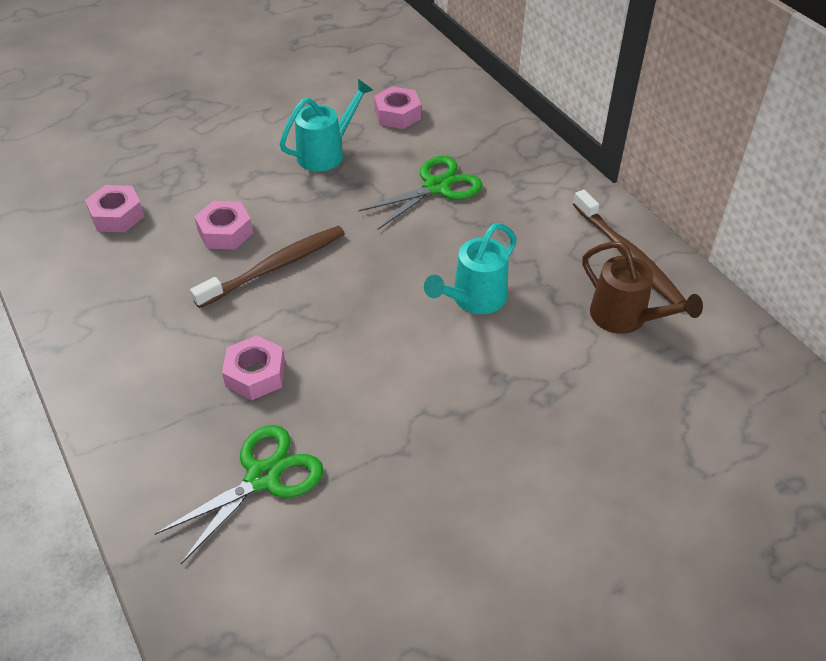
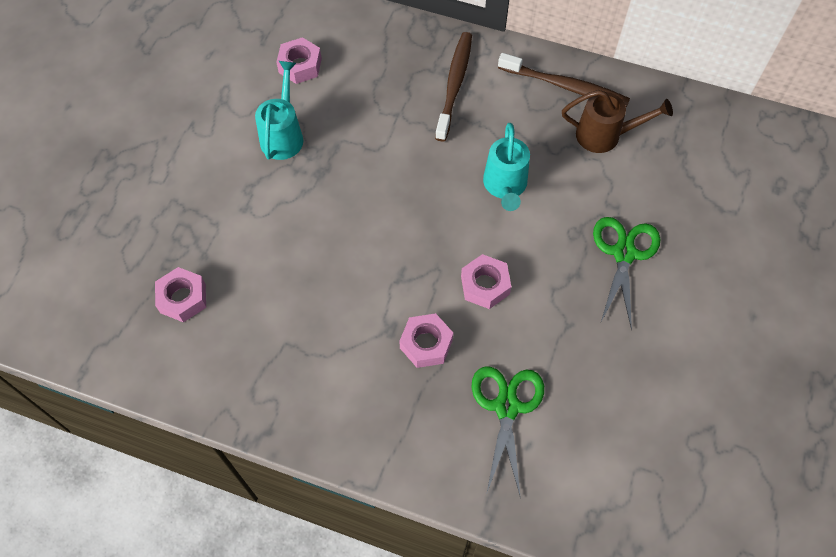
camera: 40 degrees left, 15 degrees up
(225, 232) = (283, 253): pink nut -> pink nut (485, 285)
(275, 267) = (350, 255): brown toothbrush -> brown toothbrush (454, 85)
(436, 187) = (393, 112): green scissors -> green scissors (624, 253)

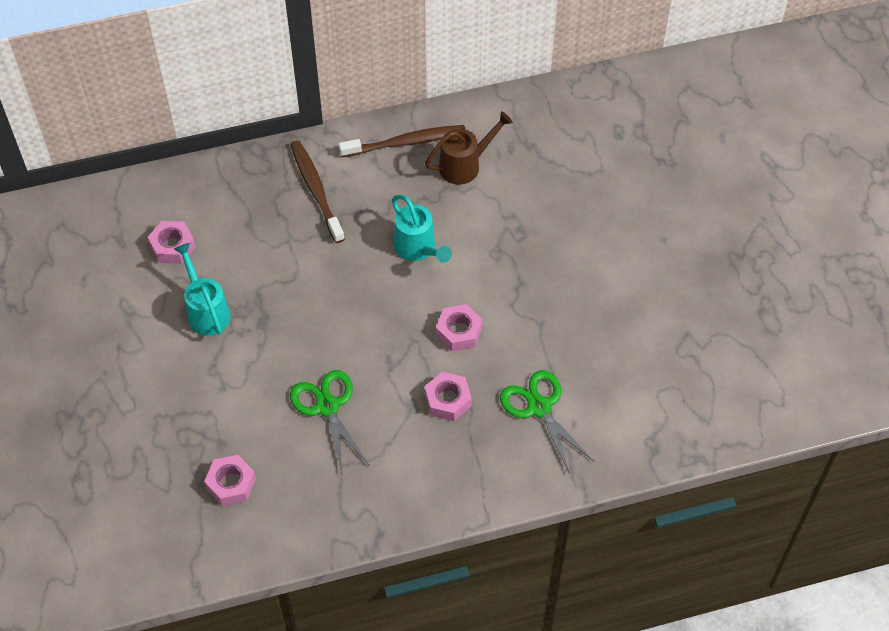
camera: 35 degrees left, 5 degrees down
(624, 253) = (543, 247): green scissors -> green scissors (327, 407)

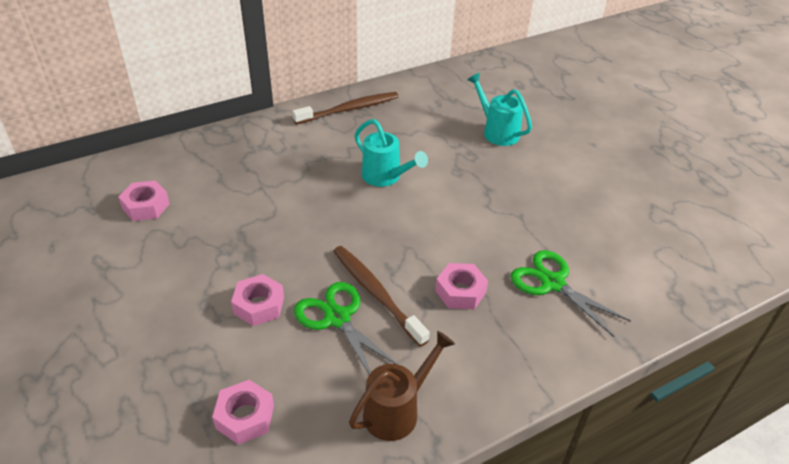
camera: 15 degrees left, 15 degrees down
(206, 311) = (188, 253): turquoise watering can -> turquoise watering can (497, 131)
(316, 190) = (279, 149): brown toothbrush -> brown toothbrush (376, 293)
(459, 331) = (448, 233): pink nut -> pink nut (259, 305)
(465, 165) = (405, 117): brown watering can -> brown watering can (397, 410)

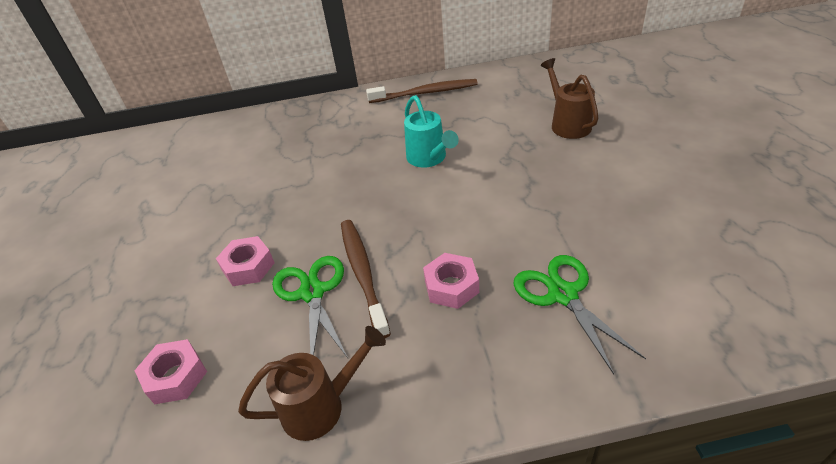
camera: 25 degrees right, 0 degrees up
(146, 206) = (206, 163): pink nut -> none
(497, 131) = (567, 124): turquoise watering can -> brown watering can

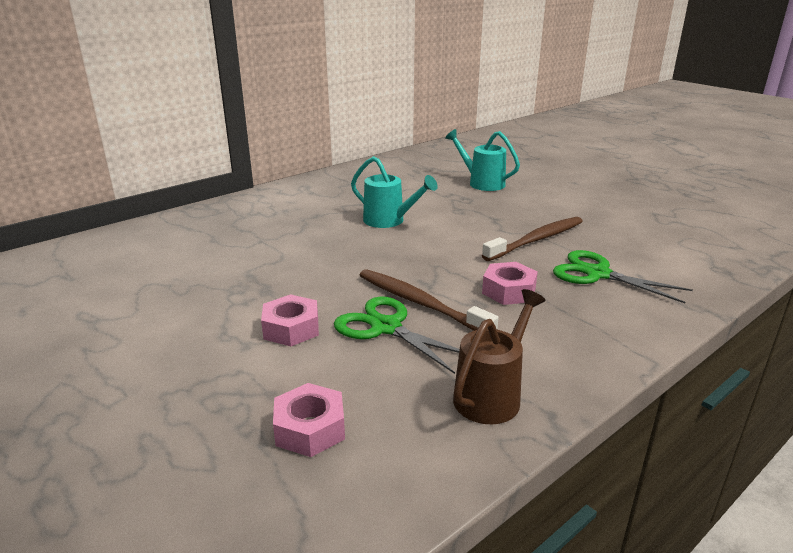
camera: 35 degrees left, 15 degrees down
(425, 93) = (332, 182): brown toothbrush -> brown toothbrush (536, 240)
(567, 124) = (482, 183): brown watering can -> turquoise watering can

